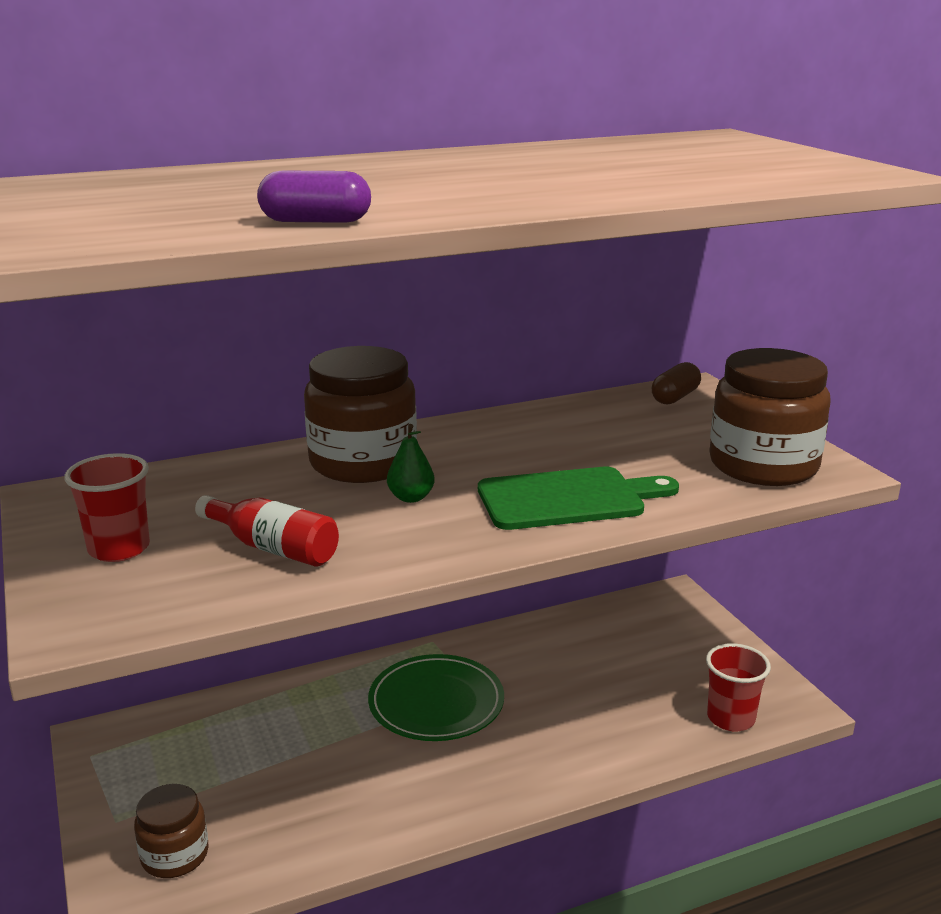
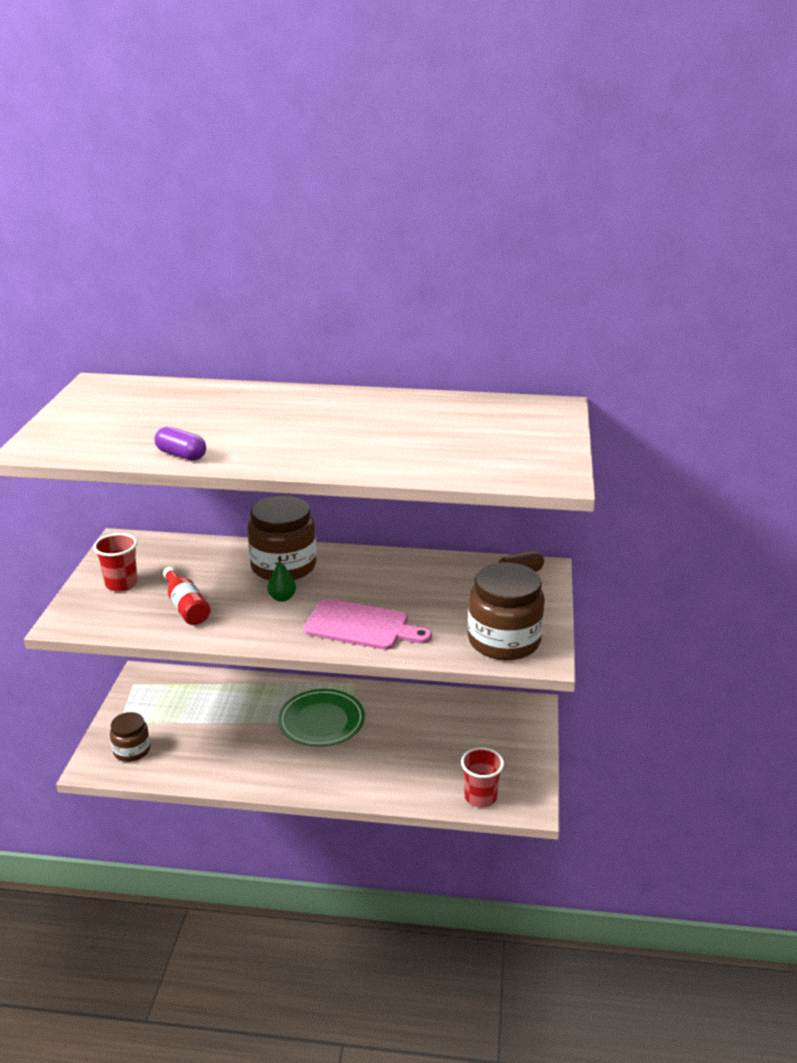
camera: 30 degrees right, 5 degrees up
(568, 499) = (361, 626): green cutting board -> pink cutting board

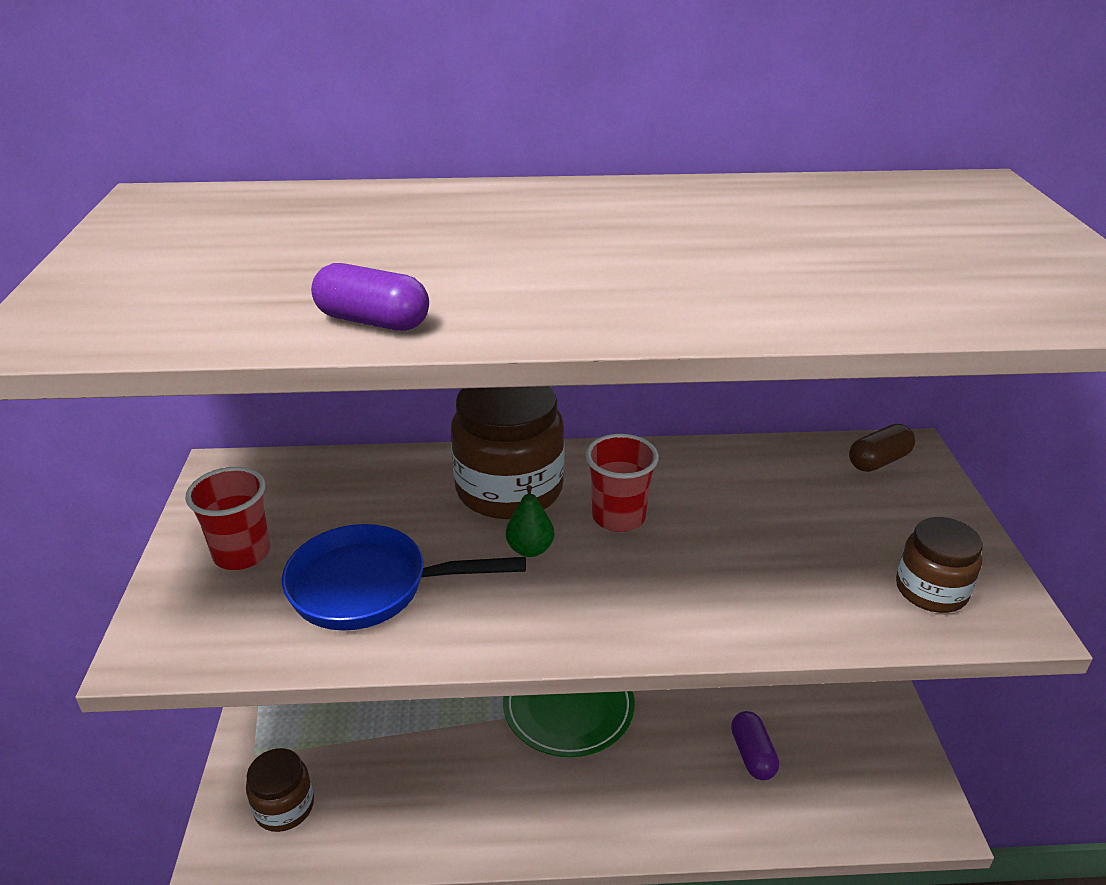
camera: 10 degrees left, 5 degrees up
(186, 607) = (370, 587): red bottle -> blue pan
(361, 626) = (686, 590): pink cutting board -> none
(429, 760) = (752, 755): none -> purple capsule
(480, 797) = (854, 812): red cup -> red cup (618, 517)
(504, 641) = (931, 590): brown jar -> brown jar, size x0.57

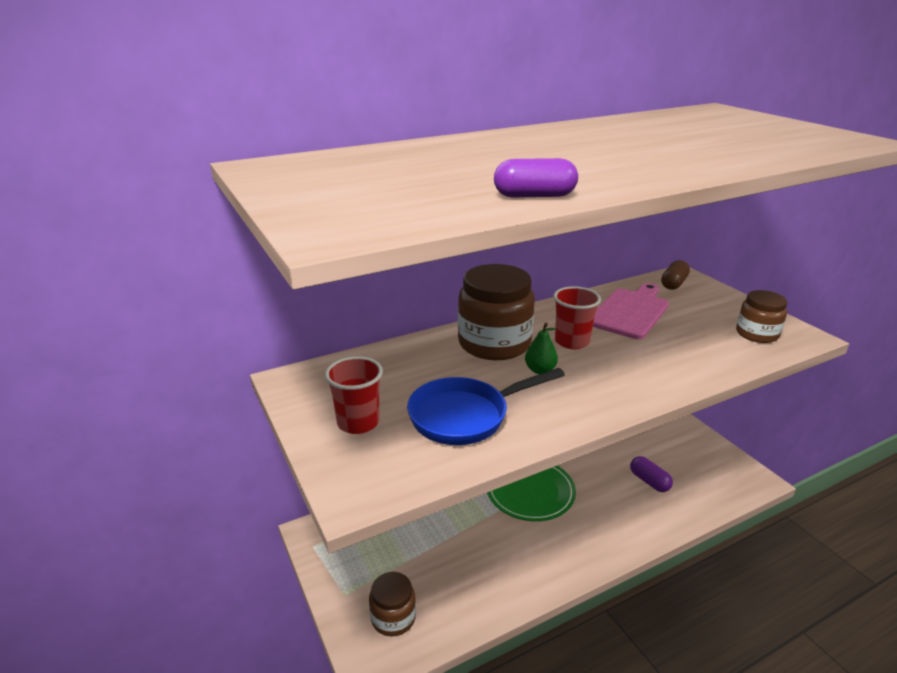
camera: 25 degrees left, 5 degrees down
(756, 492) = (630, 312): none -> pink cutting board

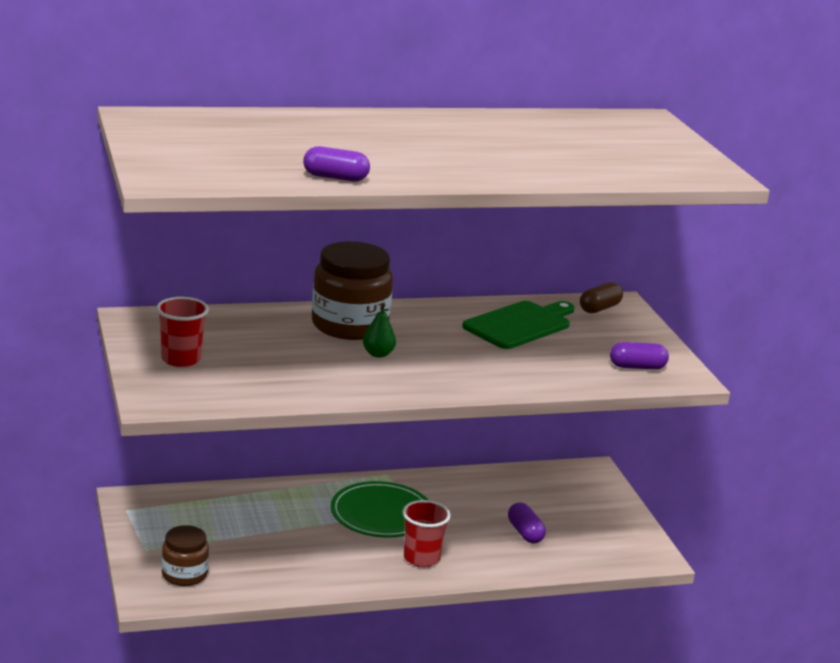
camera: 10 degrees right, 5 degrees down
(465, 416) = (280, 373): blue pan -> none
(572, 341) = (431, 338): red cup -> red cup (421, 558)
(630, 312) = (520, 325): pink cutting board -> green cutting board
(757, 334) = (637, 367): brown jar -> purple capsule

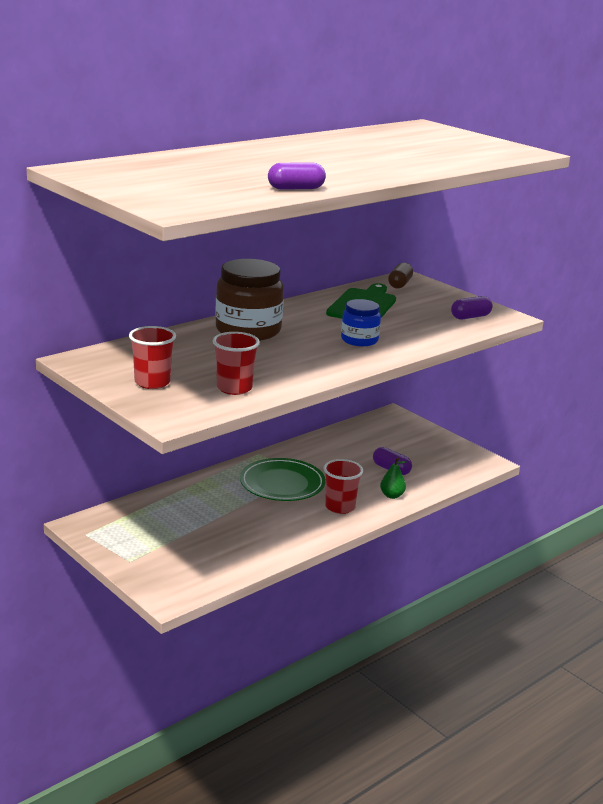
camera: 25 degrees left, 0 degrees up
(184, 574) = (179, 571): brown jar -> none
(257, 386) = (234, 388): none -> red cup
(378, 354) = (293, 346): green pear -> green pear (392, 495)
(463, 364) = (359, 340): none -> blue jar

